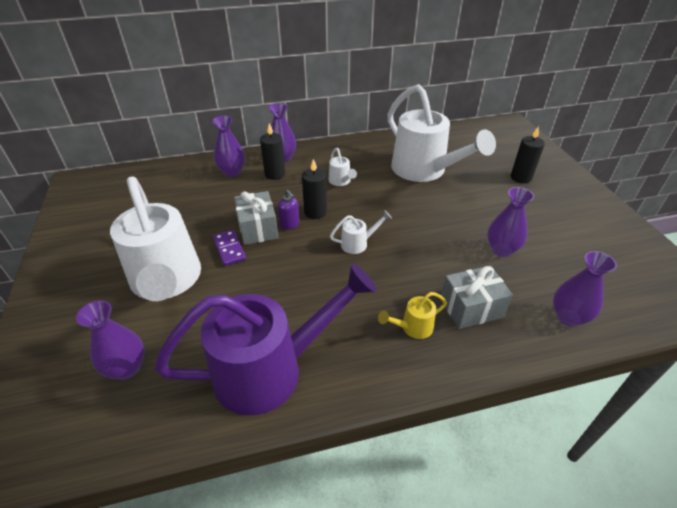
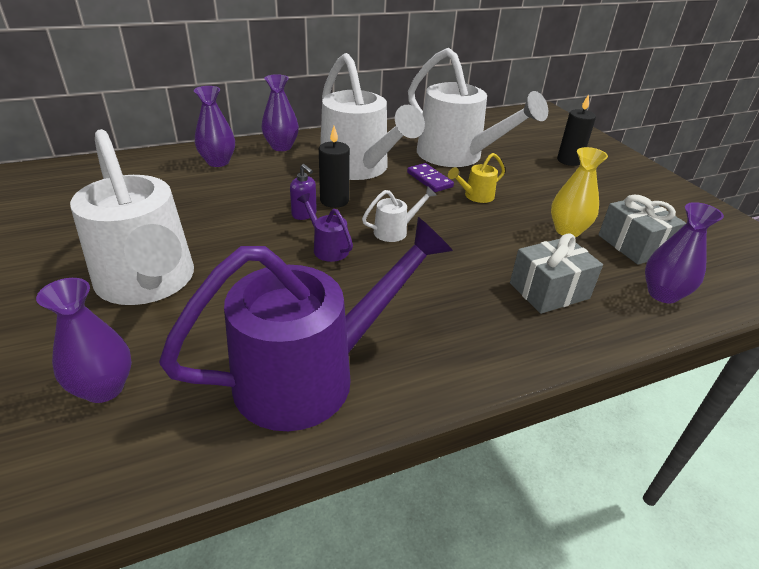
camera: 10 degrees left, 5 degrees down
(229, 249) = (229, 243): purple domino -> purple domino (429, 180)
(257, 228) = (263, 220): grey gift -> grey gift (633, 245)
(275, 174) = (274, 163): black candle -> none
(302, 257) = (327, 248): none -> purple watering can
(341, 181) = (359, 169): white watering can -> white watering can, size x2.48
(412, 327) = (484, 315): yellow watering can -> yellow watering can (475, 196)
(501, 250) = (567, 230): purple vase -> yellow vase

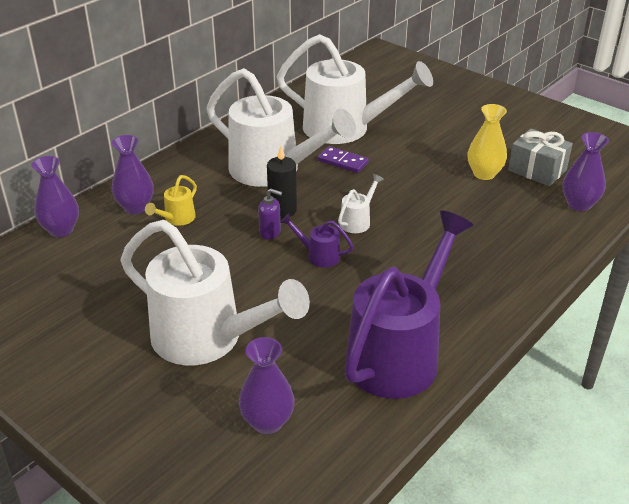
camera: 25 degrees left, 0 degrees up
(281, 147) = (178, 170): purple vase -> purple vase (61, 230)
(475, 196) = (393, 166): yellow watering can -> yellow watering can (176, 219)
(549, 291) = (506, 230): grey gift -> none
(569, 160) = (439, 103): black candle -> none

